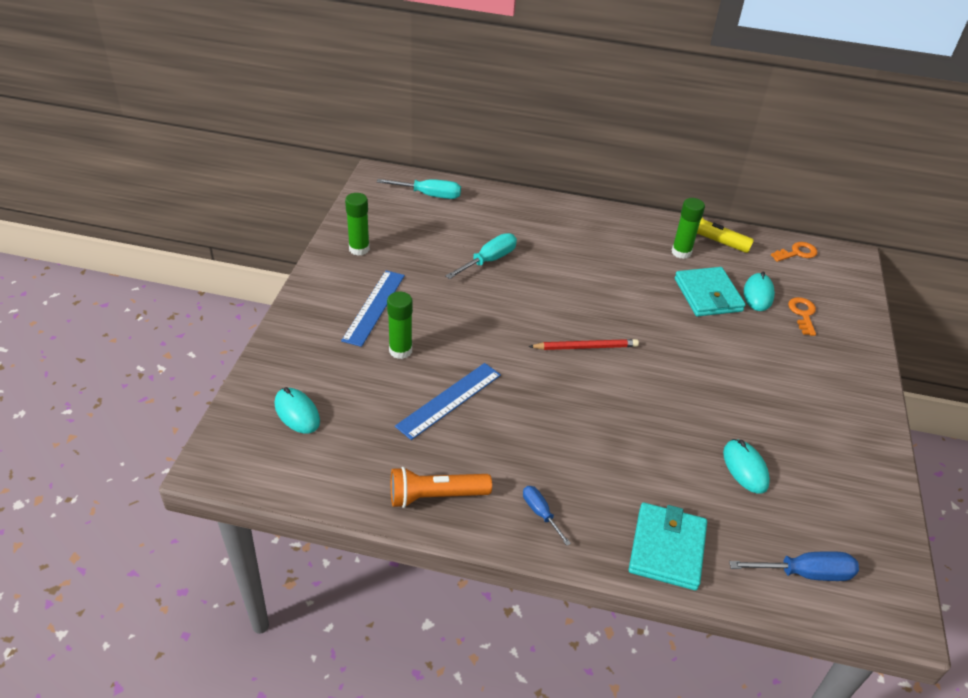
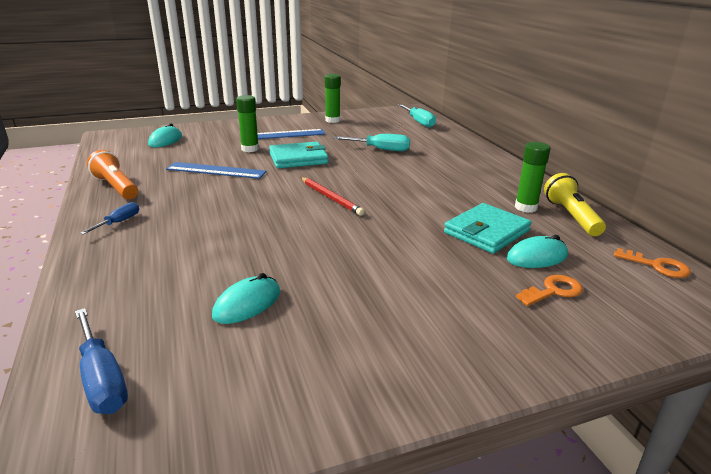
camera: 60 degrees right, 15 degrees down
(667, 548) = (103, 283): turquoise wallet -> turquoise wallet (298, 158)

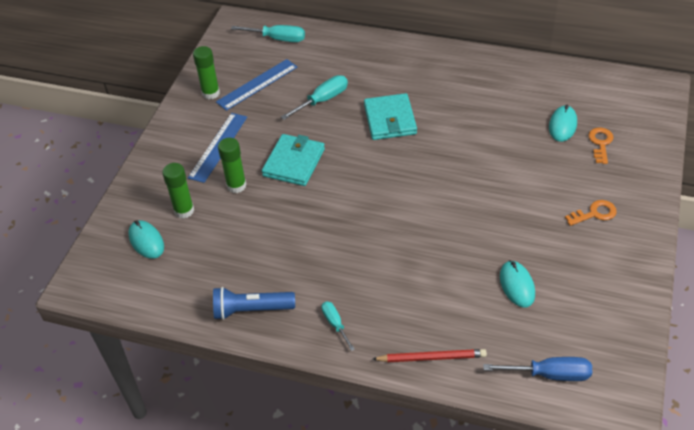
camera: 50 degrees left, 20 degrees up
(116, 187) = (251, 310): orange flashlight -> blue flashlight
(118, 222) = (335, 324): blue screwdriver -> turquoise screwdriver
(216, 170) = (272, 228): blue ruler -> blue ruler (257, 84)
(331, 198) = (396, 179): red pencil -> red pencil (431, 357)
(486, 232) = (515, 127): turquoise wallet -> turquoise wallet (390, 119)
(526, 207) = (499, 86): green glue stick -> green glue stick (184, 211)
(571, 216) = (528, 74): yellow flashlight -> none
(657, 266) = (608, 83): orange key -> orange key (594, 213)

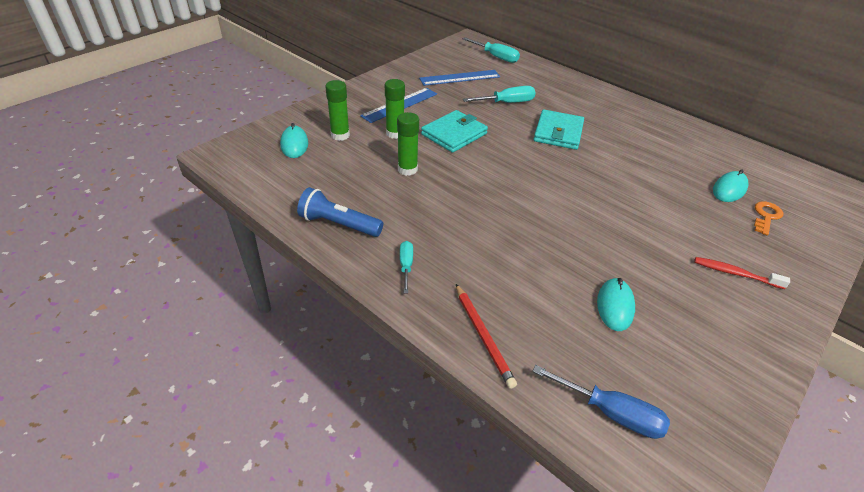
camera: 20 degrees right, 5 degrees down
(211, 93) = (419, 72): green glue stick -> green glue stick (407, 169)
(431, 357) = (483, 336): red pencil -> red pencil turned 45 degrees clockwise
(594, 213) = (735, 273): orange key -> red toothbrush

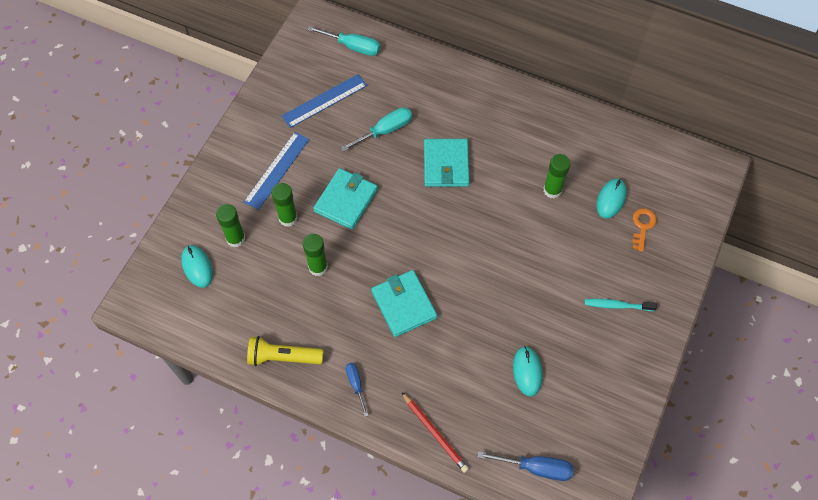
camera: 15 degrees left, 20 degrees up
(339, 224) = (283, 357): blue flashlight -> yellow flashlight
(406, 266) = (356, 384): turquoise screwdriver -> blue screwdriver
(484, 215) = (404, 304): none -> turquoise wallet
(664, 170) = (552, 190): none -> green glue stick
(735, 273) = (617, 305): red toothbrush -> turquoise toothbrush

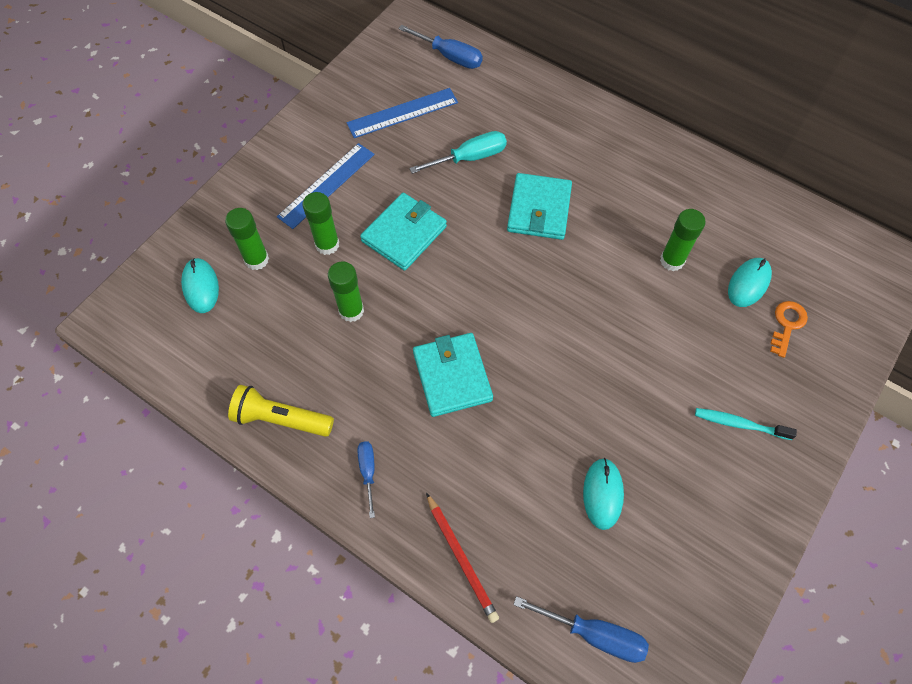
camera: 10 degrees right, 0 degrees up
(353, 46) = (449, 56): turquoise screwdriver -> blue screwdriver

